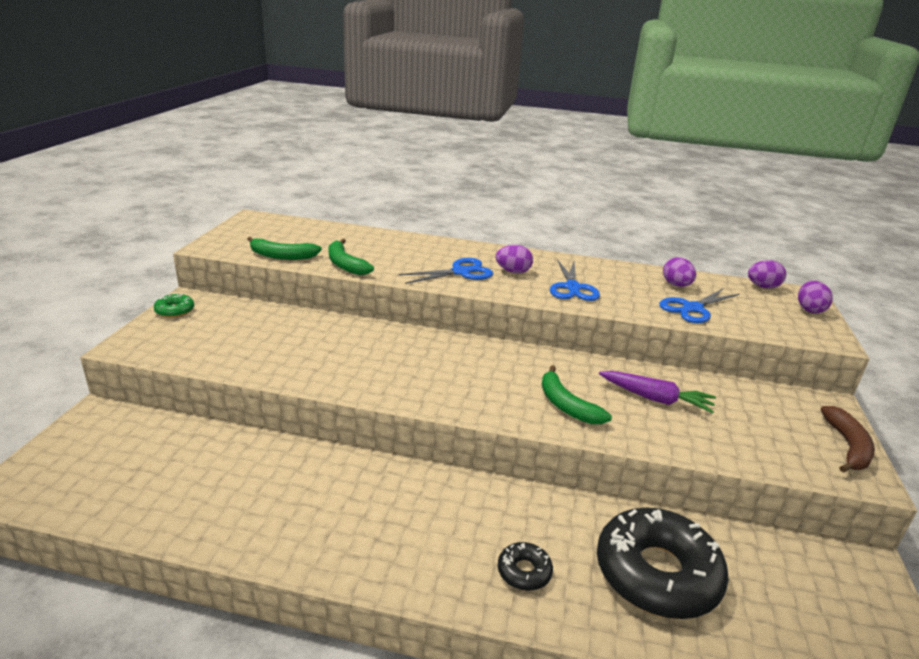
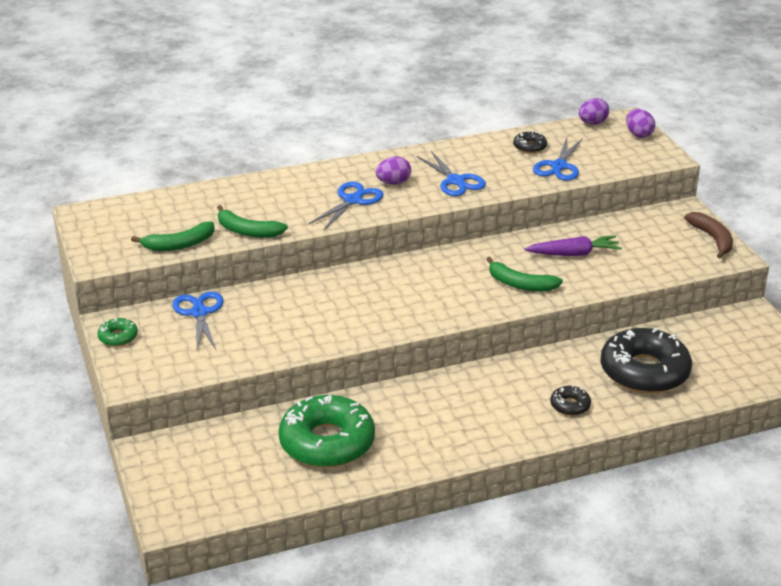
camera: 30 degrees left, 5 degrees up
(235, 482) = (327, 442): none -> green donut
(256, 317) = (199, 313): none -> blue scissors
(676, 285) = (529, 147): purple egg -> black donut

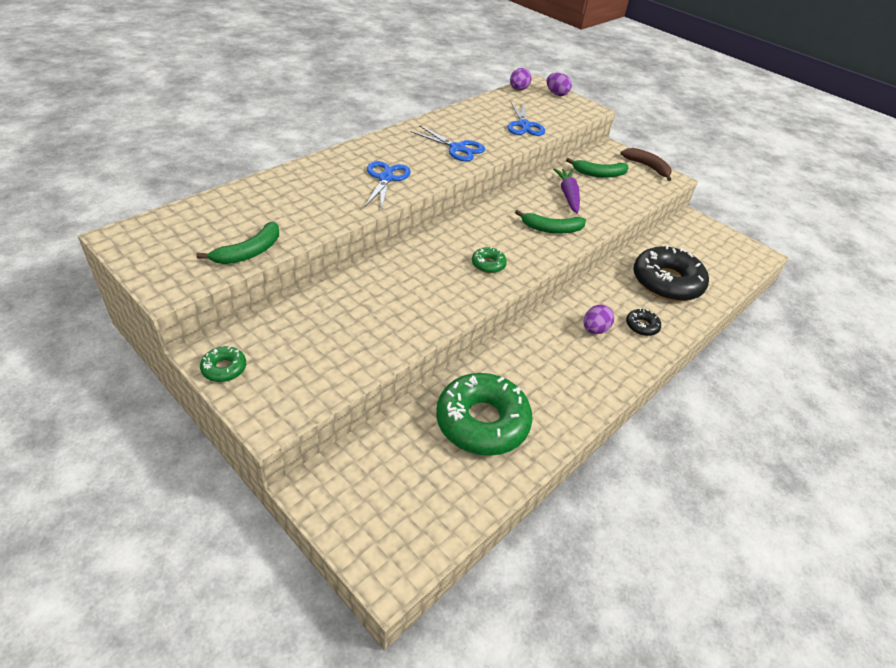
camera: 30 degrees left, 10 degrees up
(199, 313) = (295, 319): blue scissors -> none
(247, 231) = (310, 225): green banana -> green banana (599, 174)
(393, 183) = (408, 157): purple egg -> purple egg (594, 330)
(418, 304) = (488, 264): none -> green donut
(529, 147) = (490, 113): black donut -> none
(573, 254) = (568, 195): purple carrot -> purple carrot turned 60 degrees counterclockwise

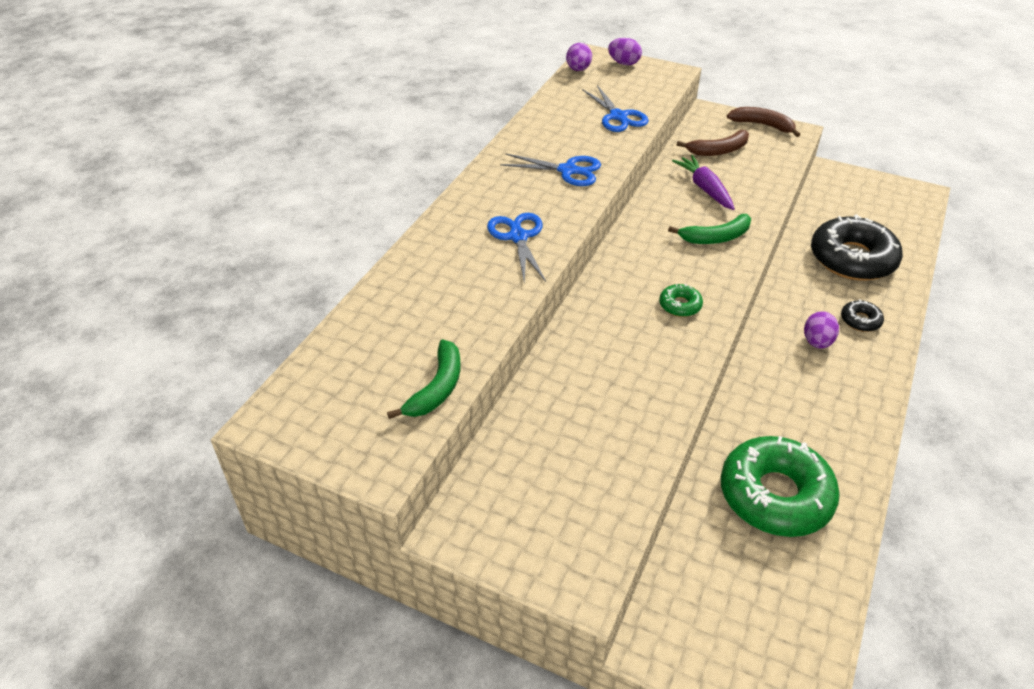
camera: 15 degrees left, 0 degrees up
(224, 368) = (486, 543): green donut -> none
(599, 174) = (718, 150): green banana -> brown banana

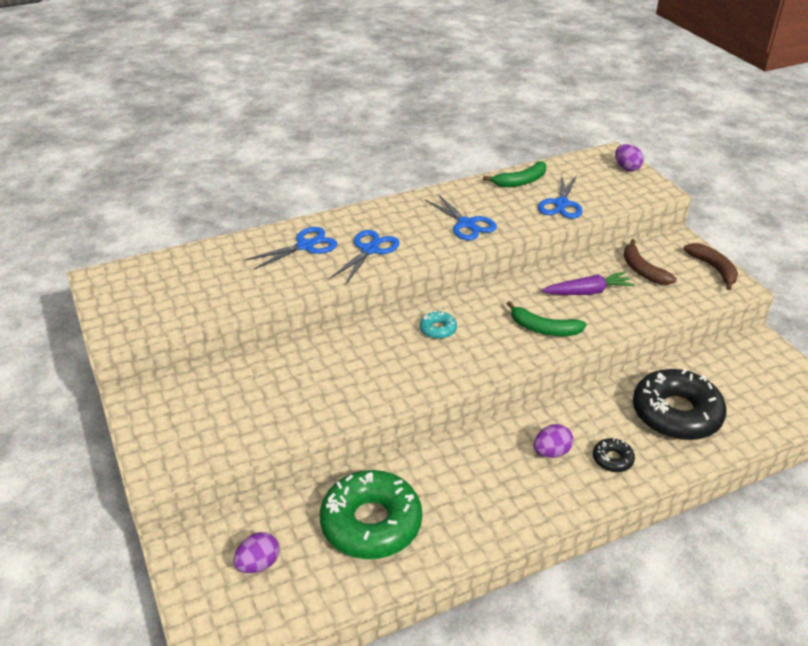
camera: 40 degrees right, 5 degrees down
(437, 388) = (199, 309): green banana -> green banana (521, 181)
(450, 265) = (305, 246): none -> blue scissors
(578, 69) = (581, 159): purple egg -> purple egg (258, 564)
(638, 285) = (438, 329): none -> turquoise donut
(680, 305) = (447, 358): green donut -> none
(705, 189) = (587, 292): purple carrot -> purple carrot turned 60 degrees clockwise
(718, 150) = (642, 270): brown banana -> brown banana turned 45 degrees clockwise

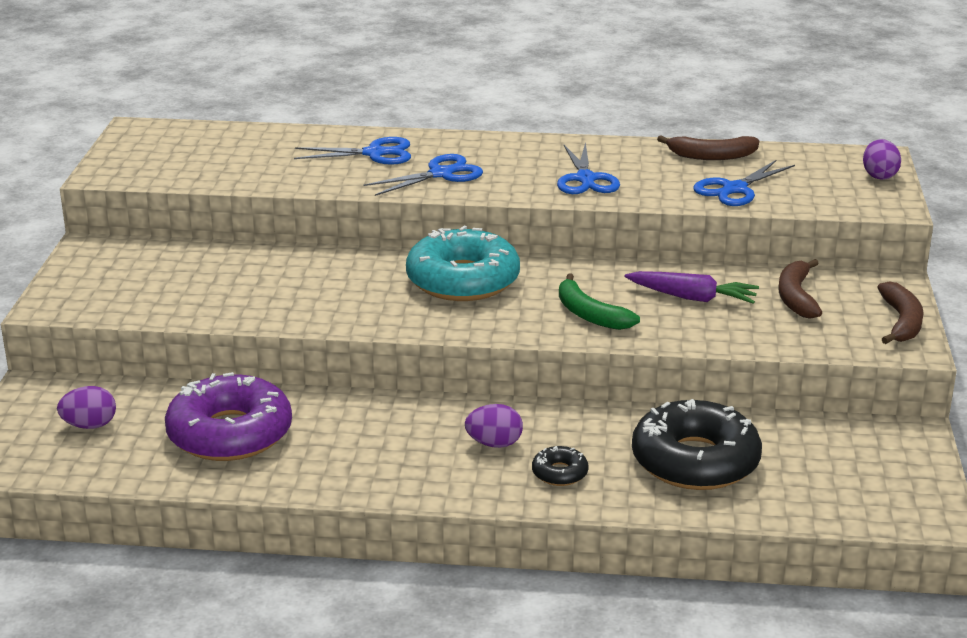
camera: 30 degrees right, 10 degrees down
(371, 523) = (230, 433): green donut -> purple donut
(438, 329) = (463, 280): turquoise donut -> turquoise donut, size x2.30
(521, 181) = (712, 156): green banana -> brown banana

